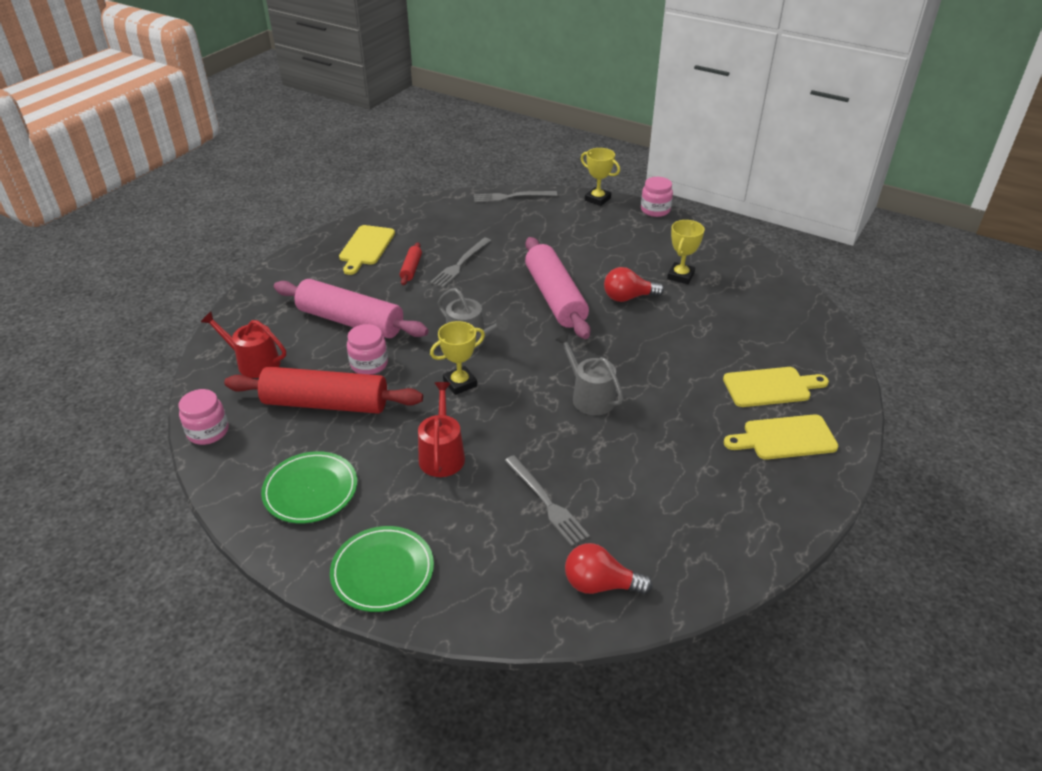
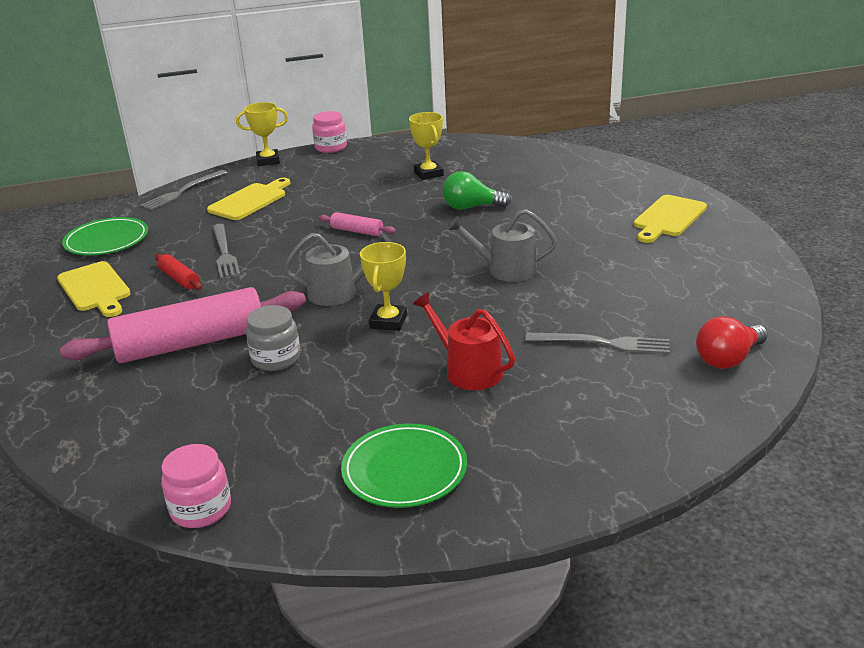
camera: 45 degrees left, 10 degrees down
(254, 362) = (142, 430): red watering can -> none
(326, 403) = (289, 408): red rolling pin -> none
(369, 364) = (276, 359): pink jar -> grey jar
(382, 571) = (578, 469): green plate -> green plate (107, 240)
(555, 297) = (357, 231): pink rolling pin -> pink rolling pin, size x0.44
(628, 297) = (415, 203): red light bulb -> none
(658, 326) = (471, 207): none -> green light bulb
(770, 387) = (608, 199): yellow cutting board -> yellow cutting board (250, 200)

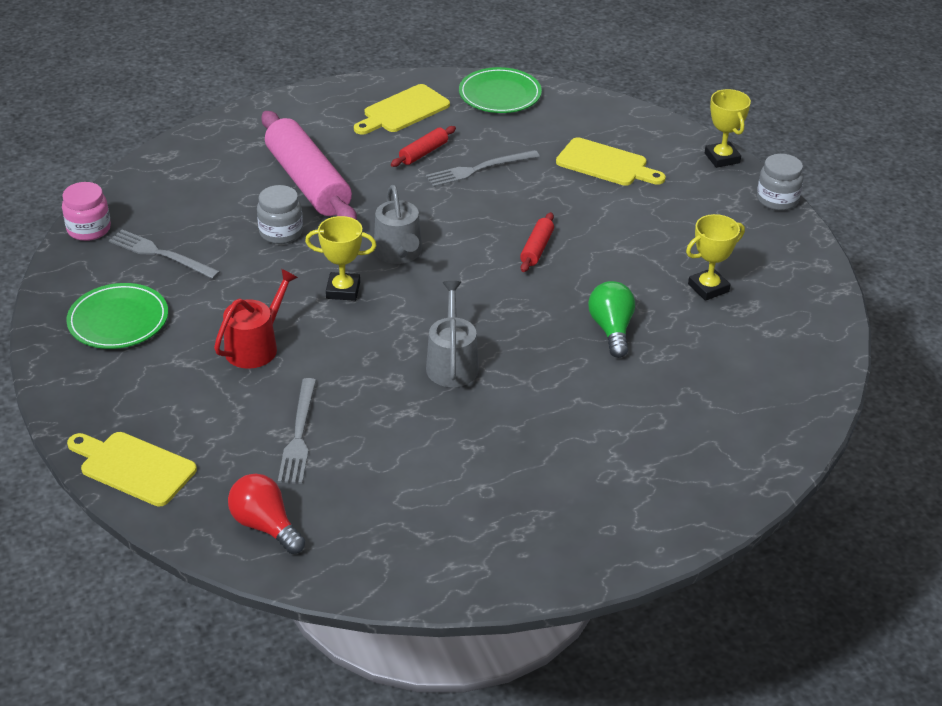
camera: 80 degrees right, 10 degrees up
(183, 191) = (623, 115): grey fork -> grey fork (160, 254)
(331, 147) = (777, 199): pink jar -> grey jar
(357, 231) = (537, 249): pink rolling pin -> red rolling pin
(668, 218) = (603, 504): yellow cutting board -> yellow cutting board (133, 467)

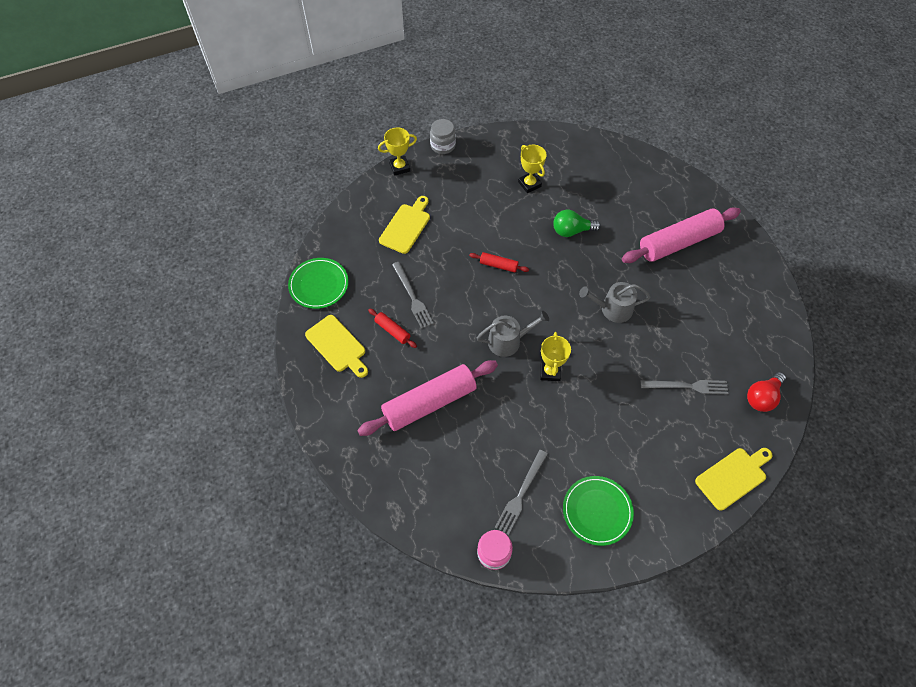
camera: 90 degrees left, 20 degrees up
(133, 467) = (733, 477): yellow cutting board -> yellow cutting board turned 150 degrees counterclockwise
(256, 346) = (612, 418): red watering can -> none
(281, 232) = (490, 415): grey jar -> none
(595, 460) = (678, 242): none -> pink rolling pin

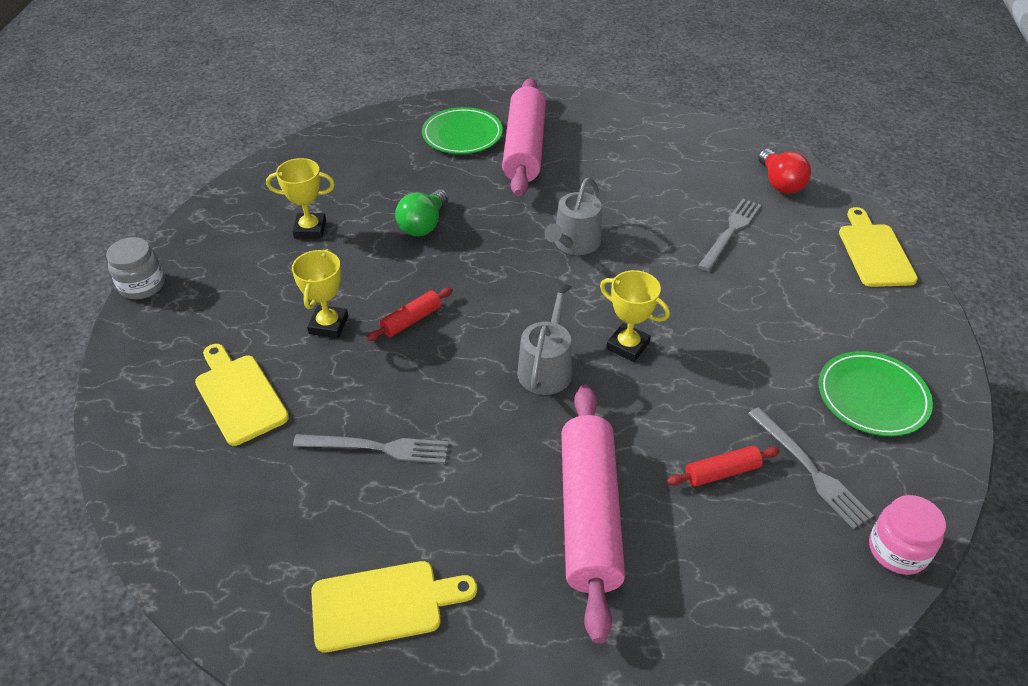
camera: 60 degrees left, 15 degrees down
(319, 285) = (233, 577): green plate -> green plate (462, 134)
(392, 330) = (418, 505): red rolling pin -> red rolling pin (722, 472)
(399, 167) = (121, 353): yellow trophy -> yellow trophy (328, 325)

